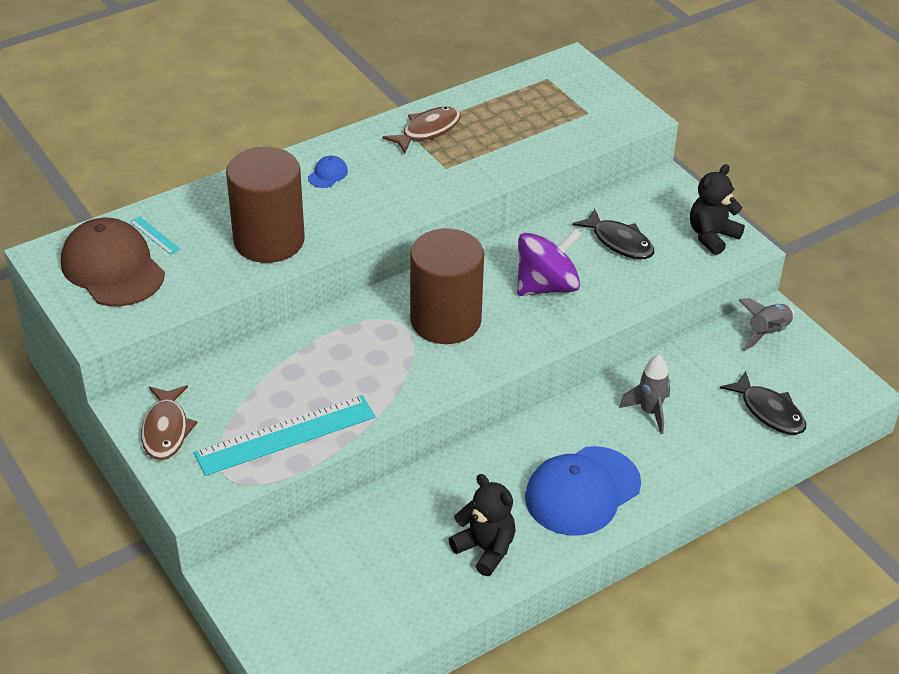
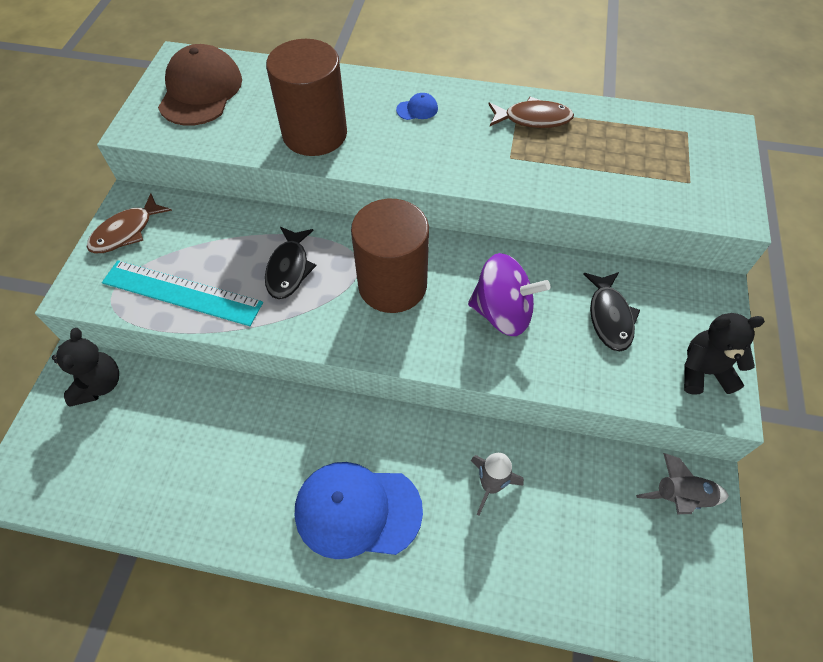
camera: 45 degrees right, 15 degrees up
(154, 235) = (253, 84): turquoise ruler -> none
(485, 549) = (235, 495): black teddy bear -> black teddy bear (99, 384)
(769, 411) = (596, 577): black fish -> black fish (289, 269)

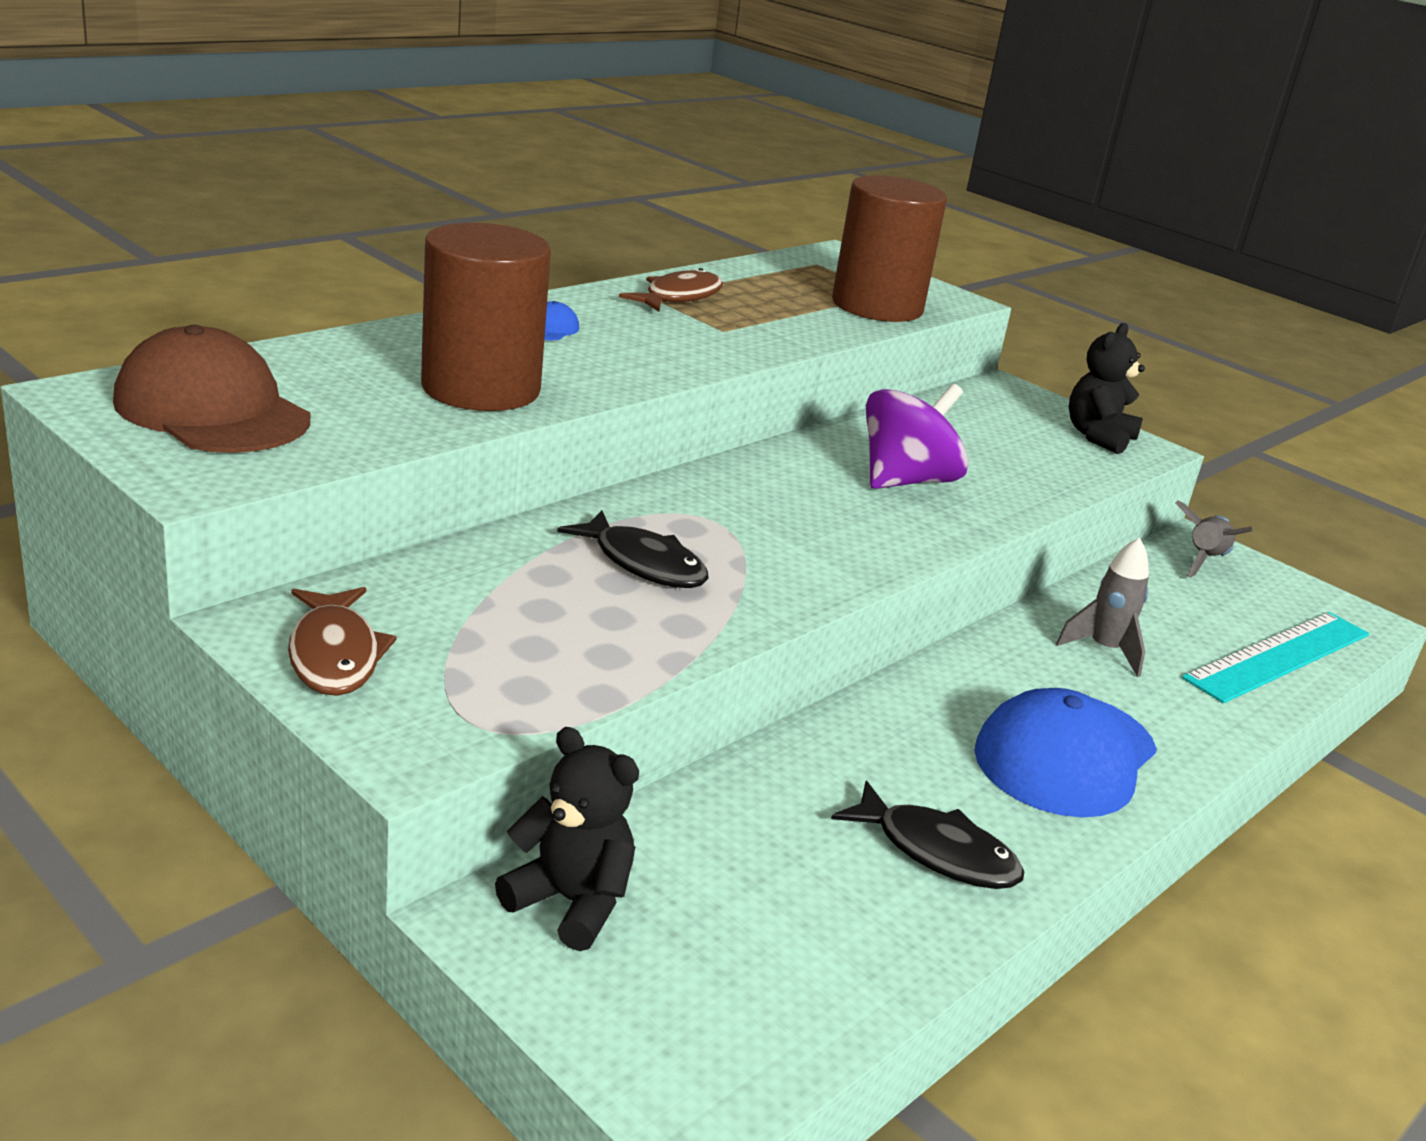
camera: 60 degrees left, 30 degrees down
(182, 293) = (566, 659): turquoise ruler -> turquoise ruler (1279, 656)
(392, 285) = (775, 515): brown cylinder -> brown cylinder (877, 306)
(609, 317) = (979, 439): black fish -> black fish (936, 851)

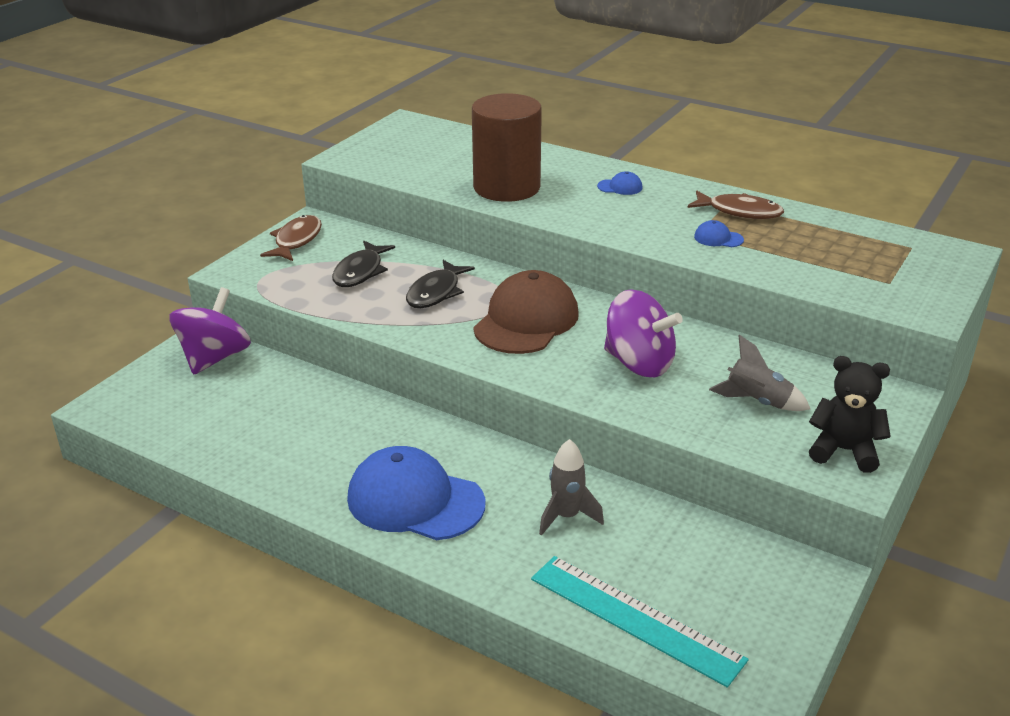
camera: 80 degrees right, 5 degrees up
(212, 410) = (414, 144): brown cap -> brown cap (526, 321)
(334, 655) = (296, 241): brown fish -> brown fish turned 135 degrees clockwise
(571, 902) = (214, 358): black teddy bear -> purple spinning top
(743, 325) = (718, 238): none -> blue cap
(877, 306) = (845, 280): brown cylinder -> none
(936, 851) = (292, 456): black fish -> black fish (360, 272)
(1204, 561) = (782, 578): grey rocket -> grey rocket (757, 402)

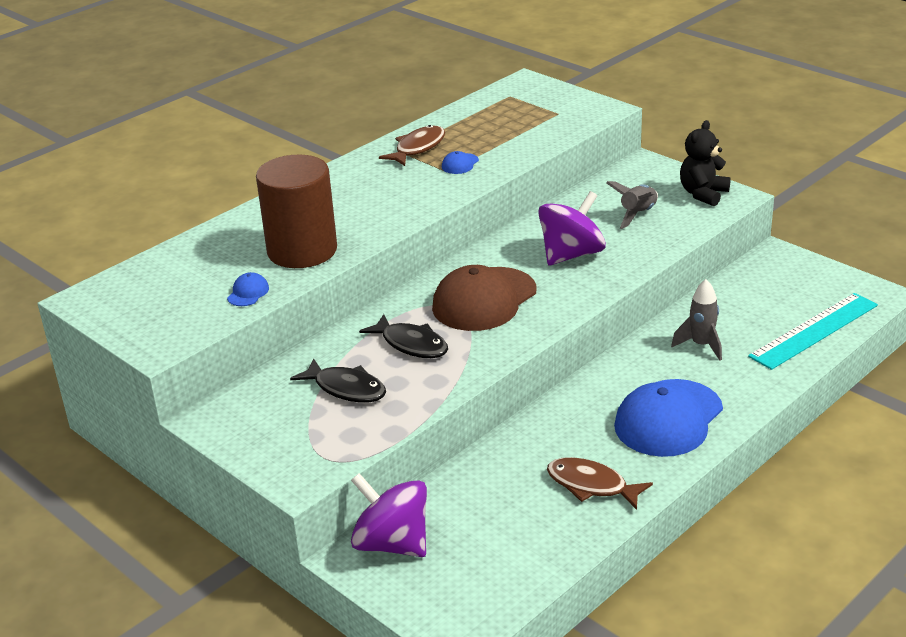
camera: 75 degrees left, 0 degrees up
(296, 241) = (249, 431): brown fish -> brown fish (591, 485)
(526, 321) = (484, 300): brown cap -> brown cap turned 90 degrees counterclockwise
(620, 187) = (337, 193): blue cap -> blue cap (248, 293)

